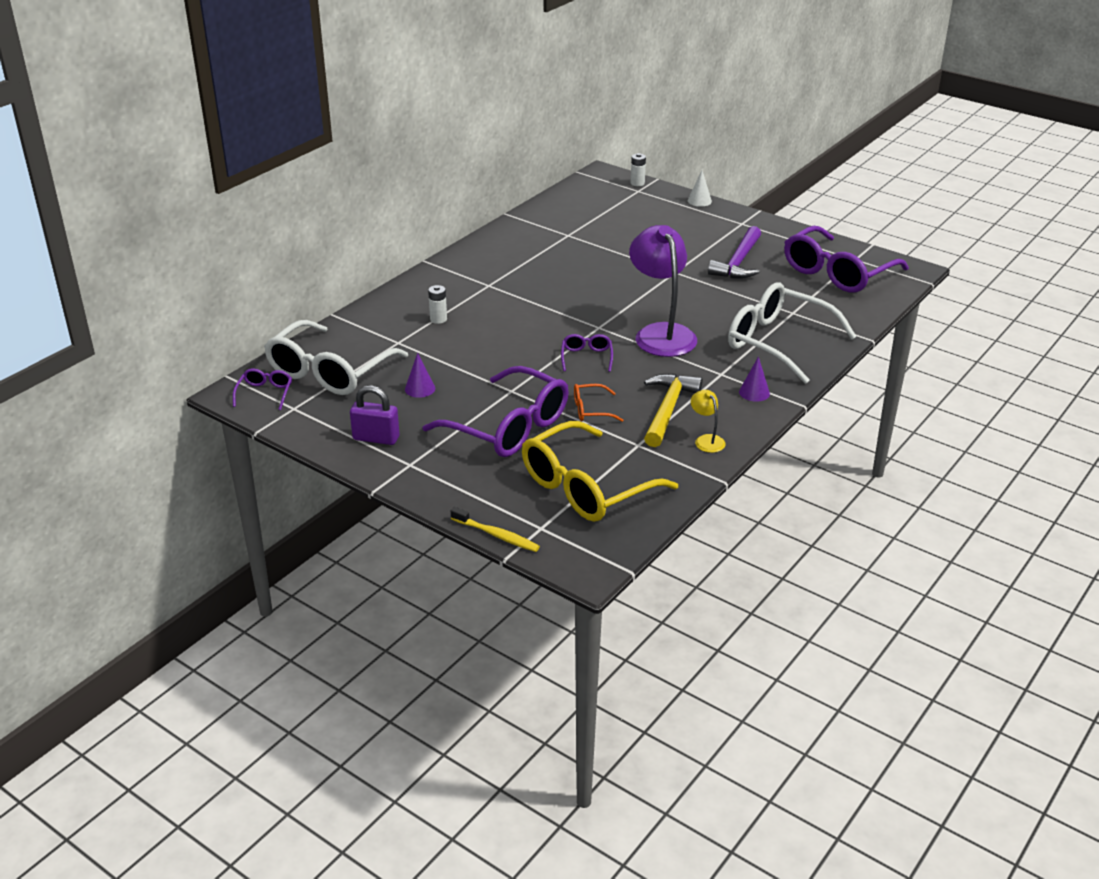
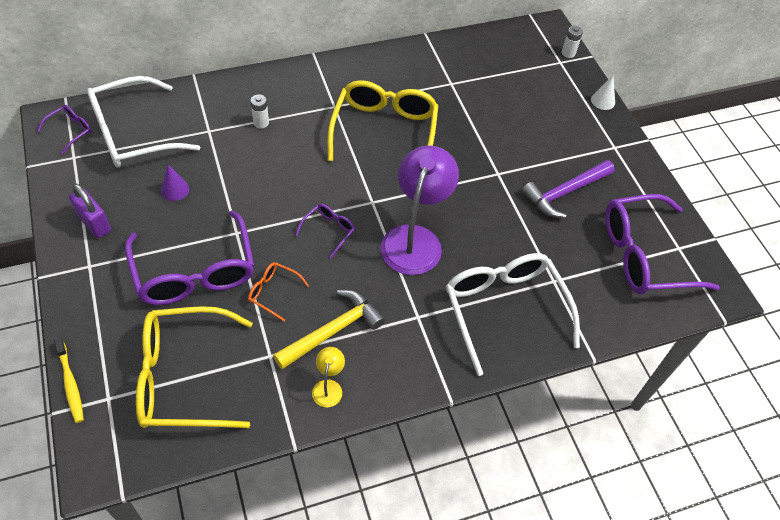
camera: 30 degrees right, 20 degrees up
(551, 283) = (384, 131): none -> yellow glasses
(754, 392) = (423, 357): purple cone -> none

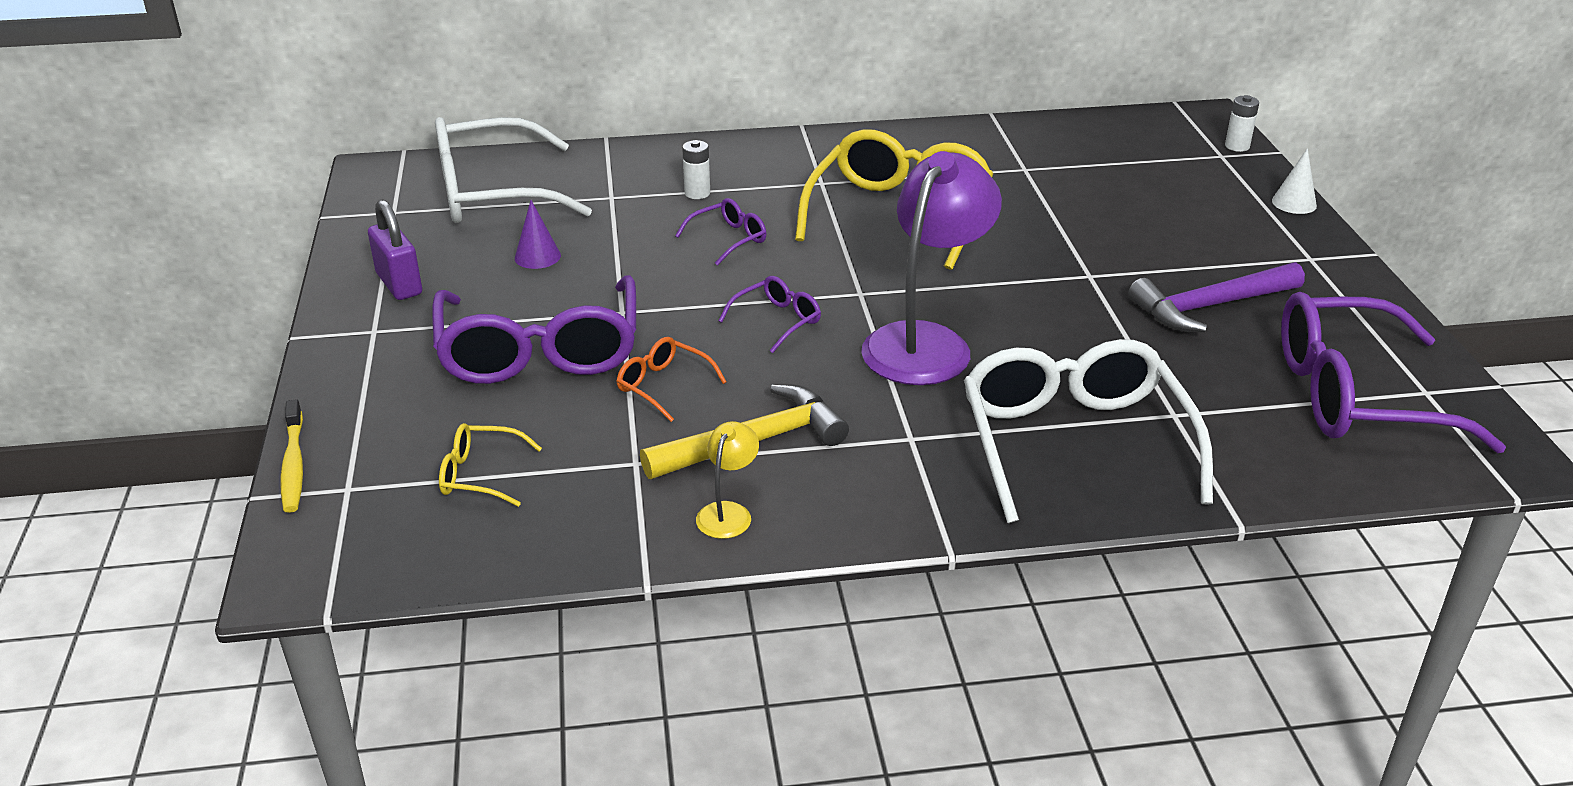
camera: 15 degrees right, 20 degrees down
(71, 130) = (399, 184): purple glasses -> purple glasses (729, 239)
(183, 377) = (479, 475): yellow glasses -> yellow glasses, size x0.44

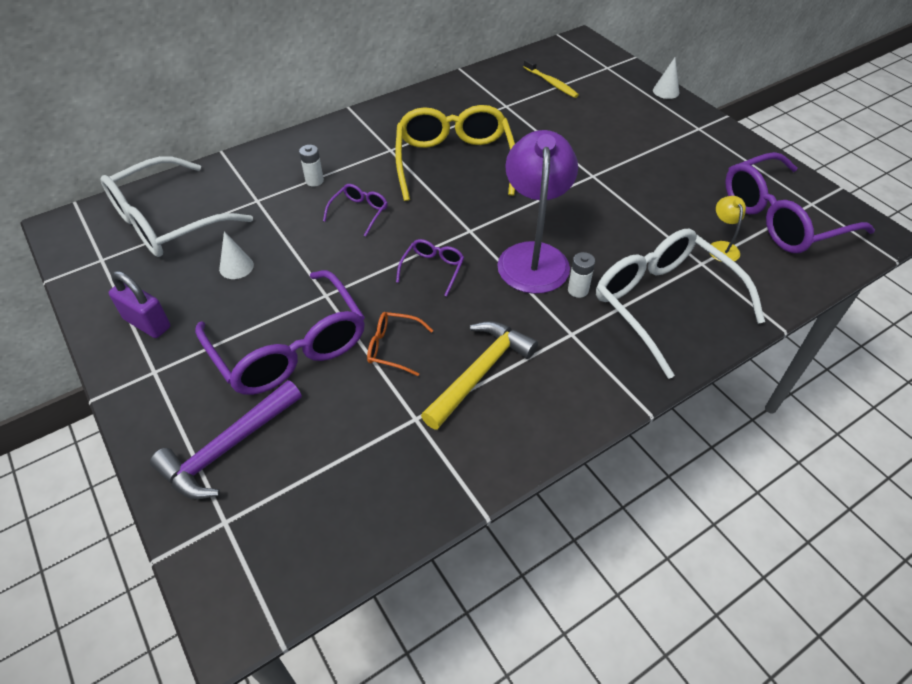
camera: 25 degrees left, 15 degrees up
(293, 465) = (168, 517): yellow toothbrush -> yellow toothbrush (551, 83)
(479, 475) = (315, 471): yellow glasses -> none
(537, 256) = (236, 267): purple cone -> white cone
(728, 512) = (500, 436): yellow lamp -> yellow lamp (721, 247)
(1209, 307) = (670, 178): purple hammer -> purple hammer (227, 448)
(1237, 146) = (611, 58): white battery -> white battery (578, 290)

